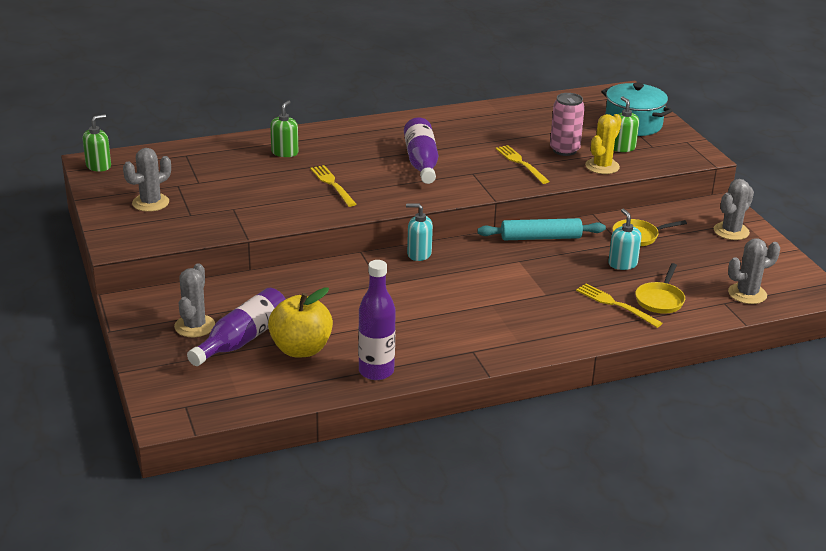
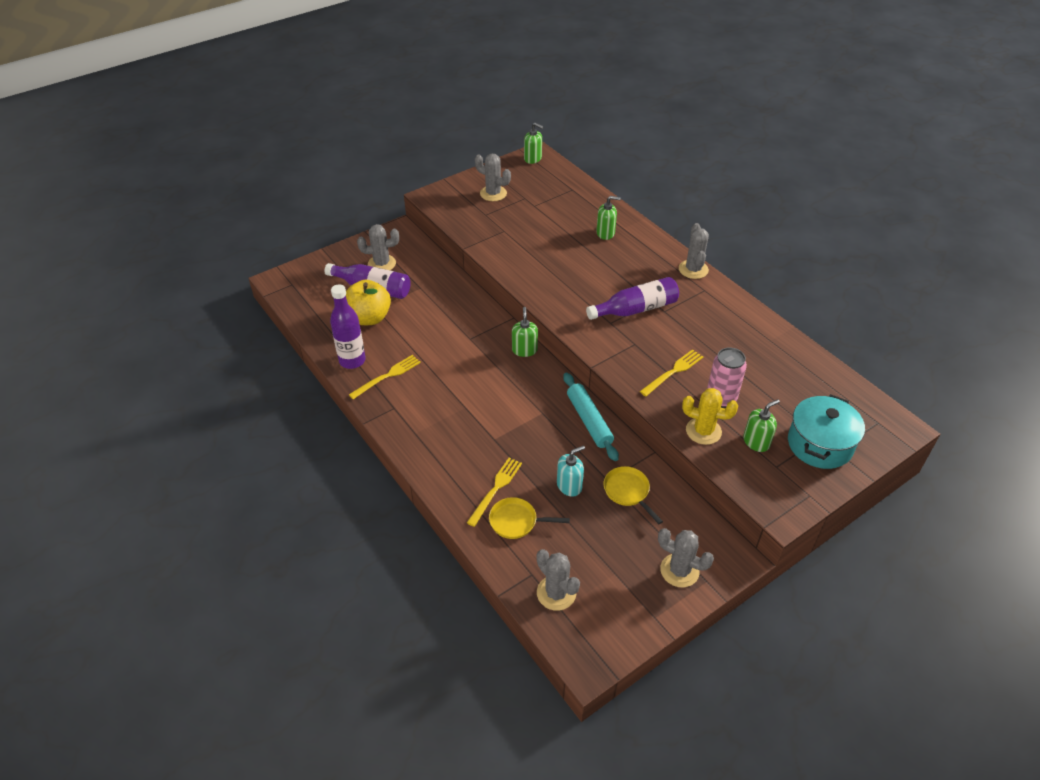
camera: 75 degrees right, 15 degrees up
(332, 184) = (567, 269): yellow fork -> yellow fork (387, 376)
(377, 123) = (693, 269): none -> grey cactus
(419, 254) = (524, 350): turquoise soap dispenser -> green soap dispenser

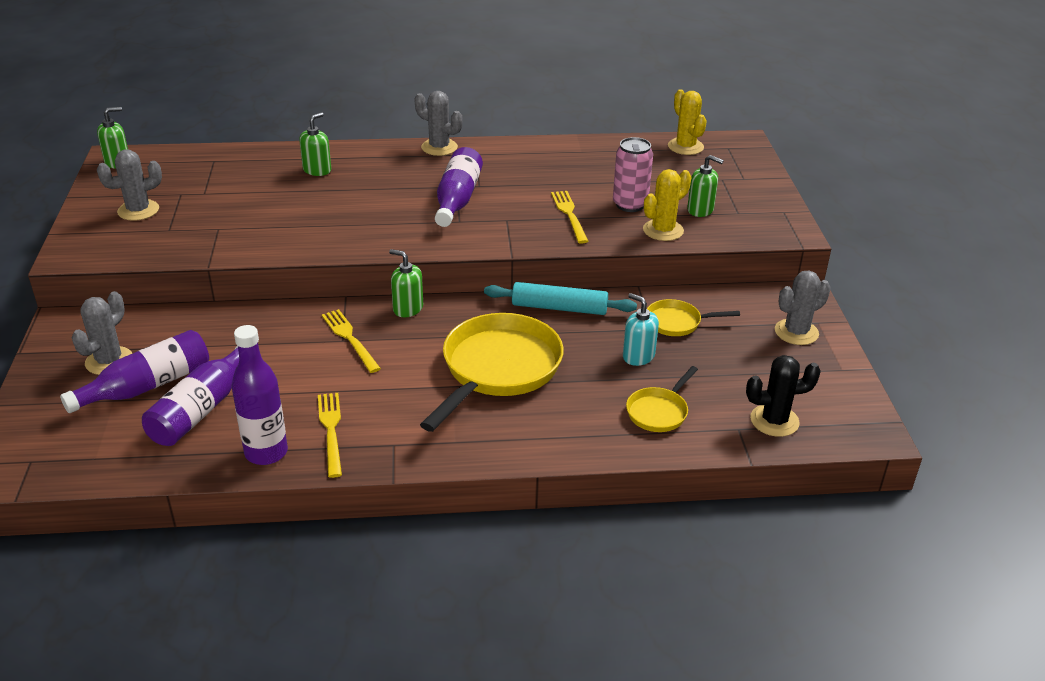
camera: 60 degrees left, 10 degrees down
(369, 318) = (202, 409): yellow apple -> purple bottle
(496, 489) = (600, 409): yellow fork -> yellow fork (350, 338)
(497, 421) = (498, 369): none -> yellow pan
(556, 593) = (774, 421): grey cactus -> black cactus
(569, 486) = (638, 356): turquoise soap dispenser -> turquoise soap dispenser turned 45 degrees counterclockwise
(756, 442) = (700, 210): green soap dispenser -> green soap dispenser turned 120 degrees clockwise
(819, 444) = (730, 182): turquoise pot -> none
(847, 395) = (685, 147): none -> yellow cactus

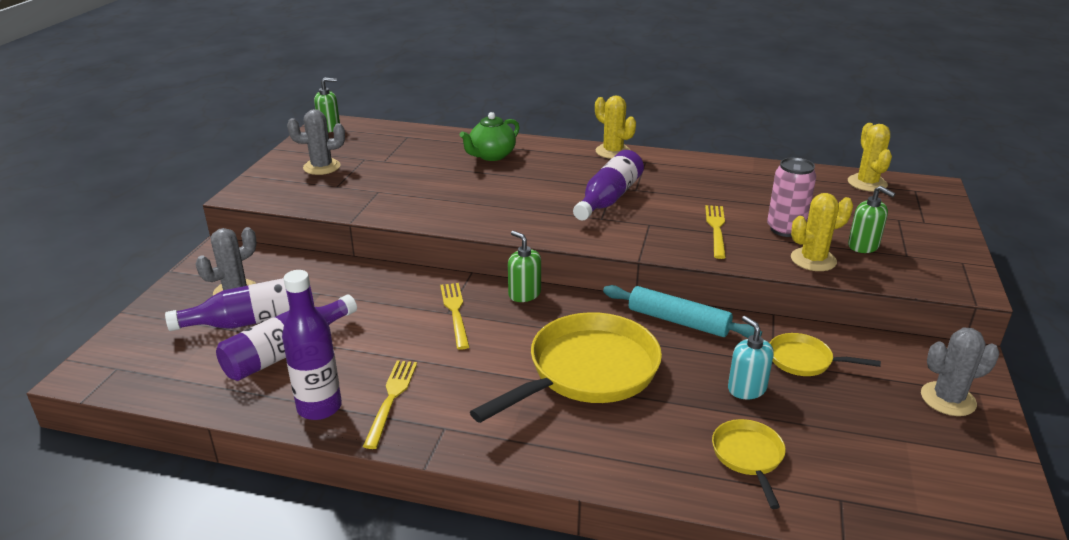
camera: 20 degrees right, 5 degrees down
(317, 170) = (491, 156): green soap dispenser -> green teapot
(439, 147) = (613, 151): grey cactus -> yellow cactus
(659, 412) = (748, 457): yellow pan -> yellow pan turned 120 degrees clockwise
(774, 421) = (890, 500): black cactus -> none

